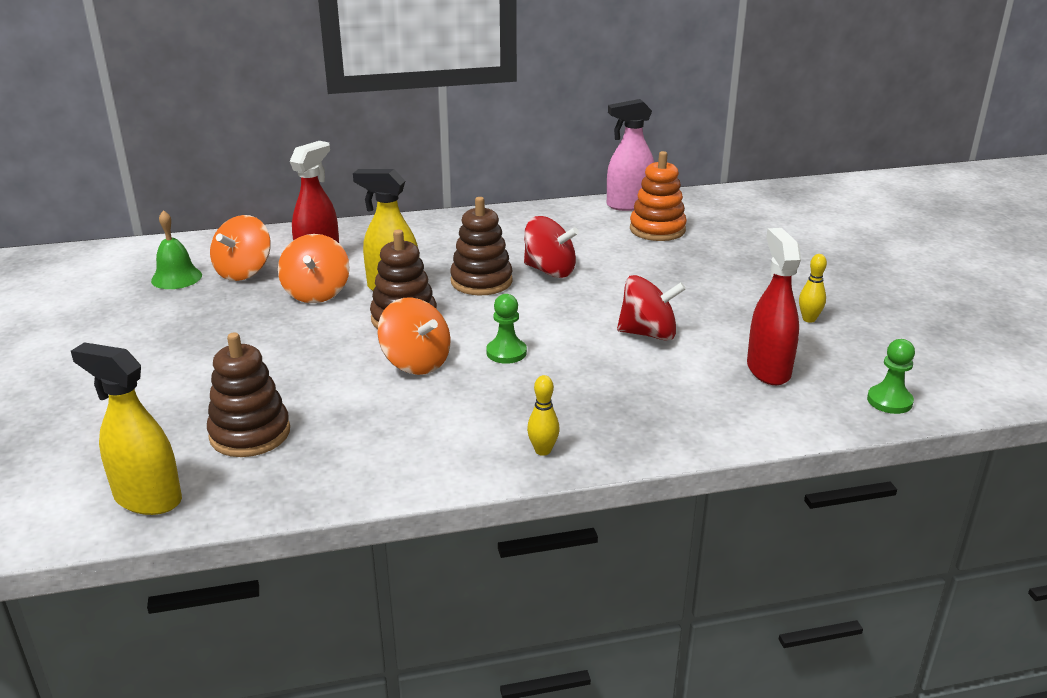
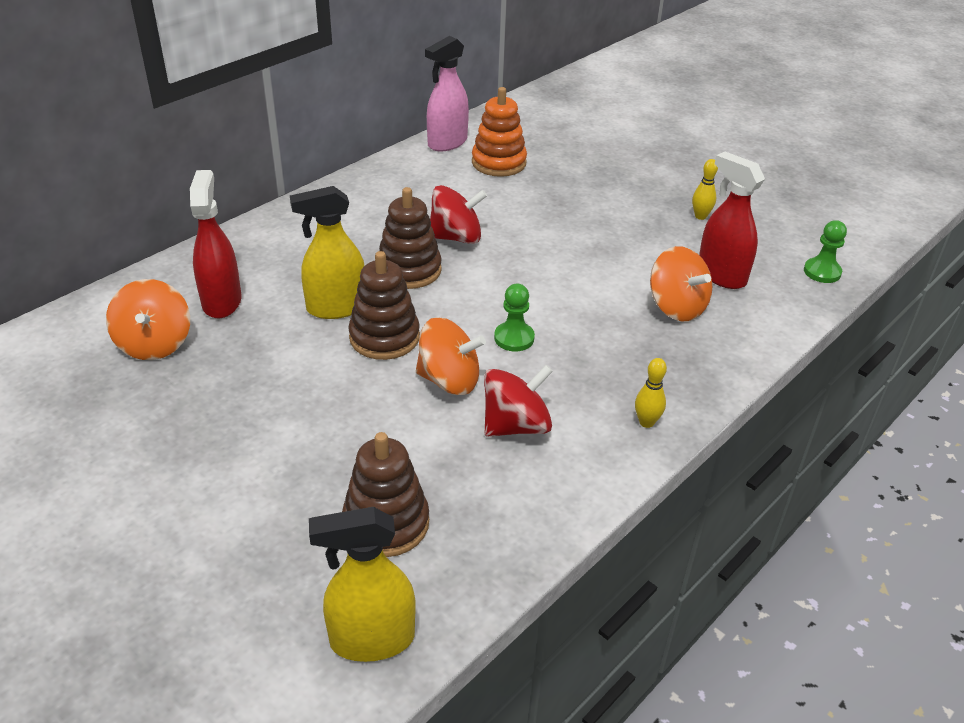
camera: 35 degrees left, 10 degrees up
(176, 278) = (83, 379): green bell -> none
(316, 293) = (265, 341): orange spinning top -> orange spinning top (676, 307)
(648, 334) = (603, 274): red spinning top -> red spinning top (516, 425)

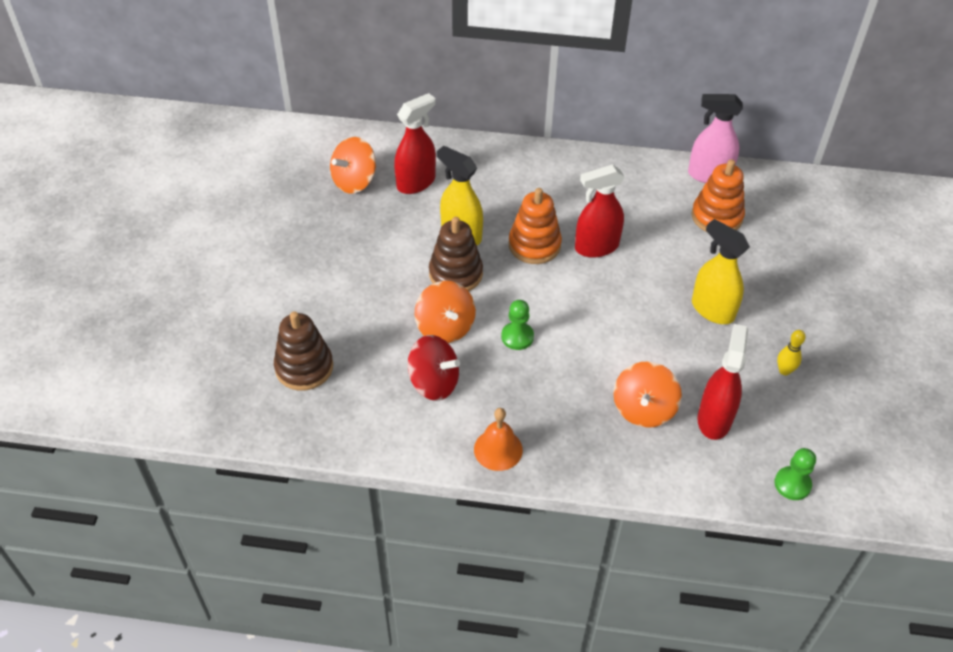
camera: 55 degrees right, 10 degrees up
(371, 639) = (222, 409): yellow spray bottle -> yellow spray bottle (712, 310)
(409, 270) = (534, 245): brown stacking toy -> orange stacking toy
(456, 237) = (596, 247): red spinning top -> red spray bottle
(646, 422) = (498, 449): yellow bowling pin -> orange bell

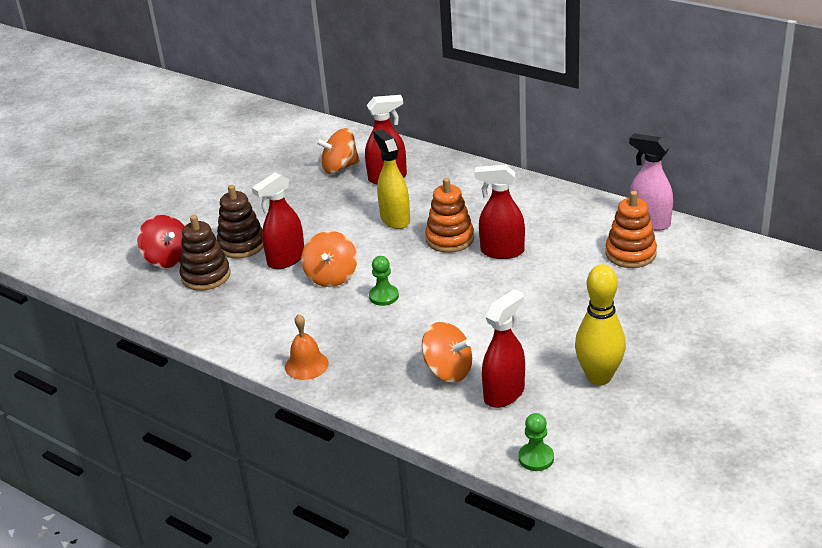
camera: 30 degrees right, 15 degrees down
(380, 319) = (286, 259): none -> red spray bottle
(434, 383) = (293, 309): red spinning top -> red spinning top (168, 258)
(455, 274) = (369, 244): brown stacking toy -> brown stacking toy (242, 245)
(643, 409) = (448, 371): orange spinning top -> orange spinning top turned 105 degrees counterclockwise
(712, 310) = (569, 318): yellow spray bottle -> none
(784, 371) = (599, 377): yellow bowling pin -> yellow bowling pin, size x2.19

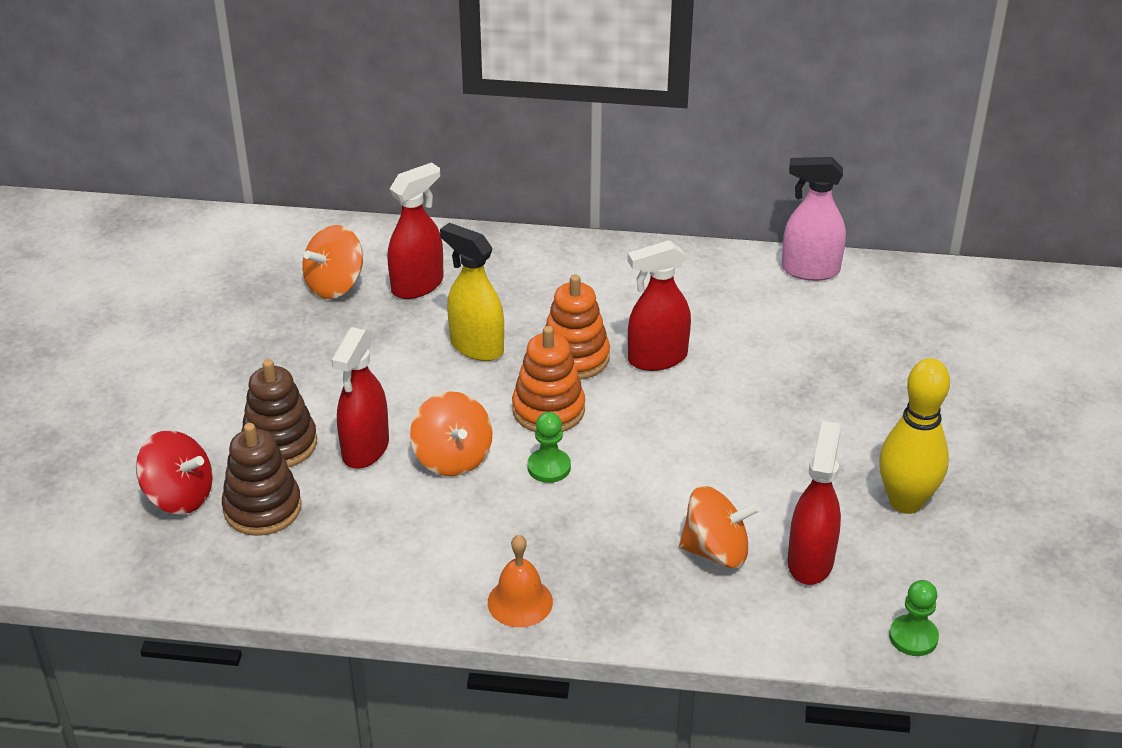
camera: 30 degrees left, 5 degrees up
(630, 254) = (819, 320): orange stacking toy -> orange stacking toy (548, 410)

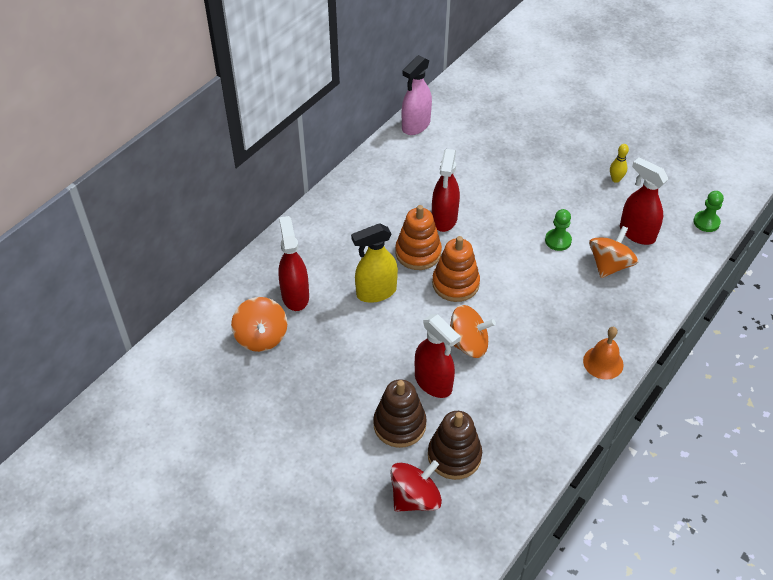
camera: 60 degrees left, 10 degrees up
(549, 467) = (504, 304): green pawn -> green pawn (558, 241)
(905, 502) = (615, 179): yellow bowling pin -> yellow bowling pin, size x0.46

